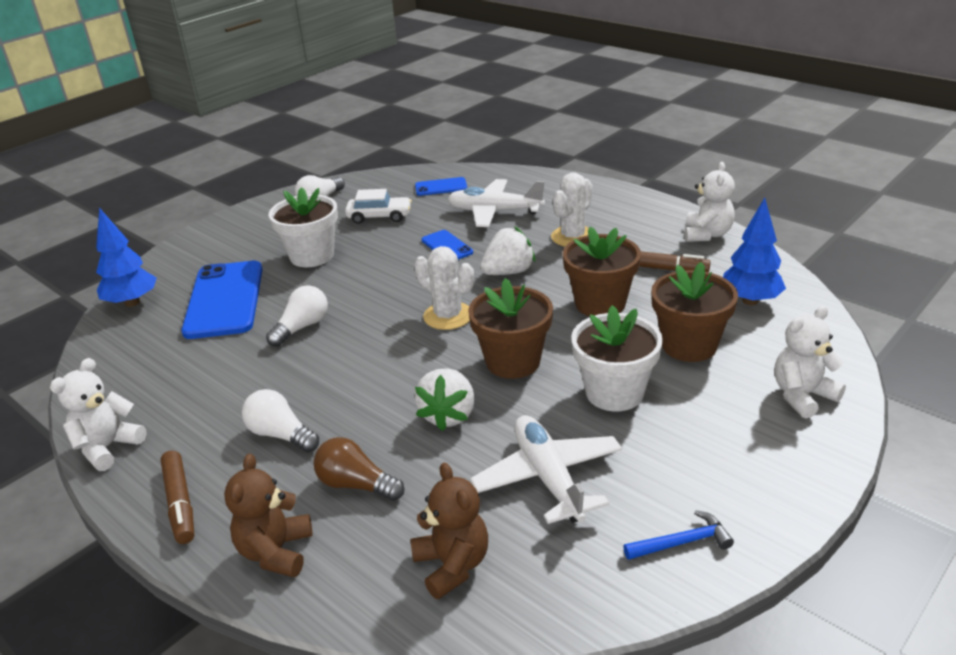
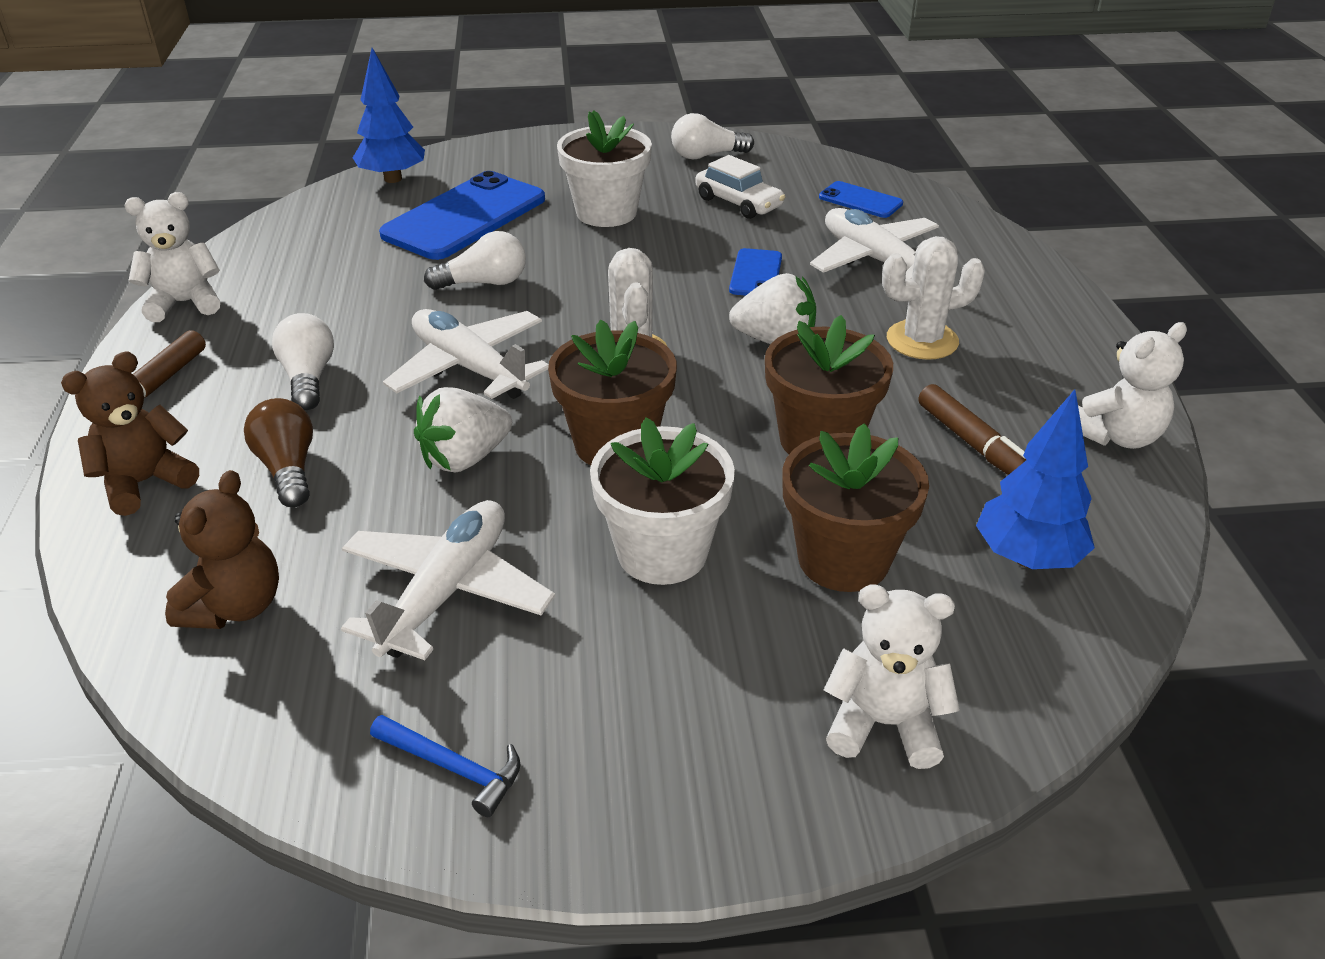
camera: 40 degrees right, 5 degrees up
(371, 373) = (469, 367): none -> white plane

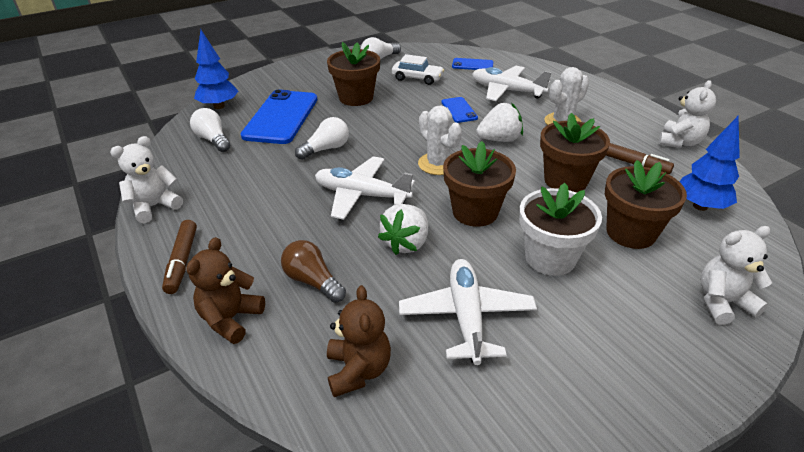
camera: 25 degrees left, 0 degrees up
(308, 378) = (275, 227): white light bulb -> white light bulb (213, 140)
(453, 768) = (562, 409): blue hammer -> none
(606, 212) = (356, 98): white flower pot -> brown flower pot

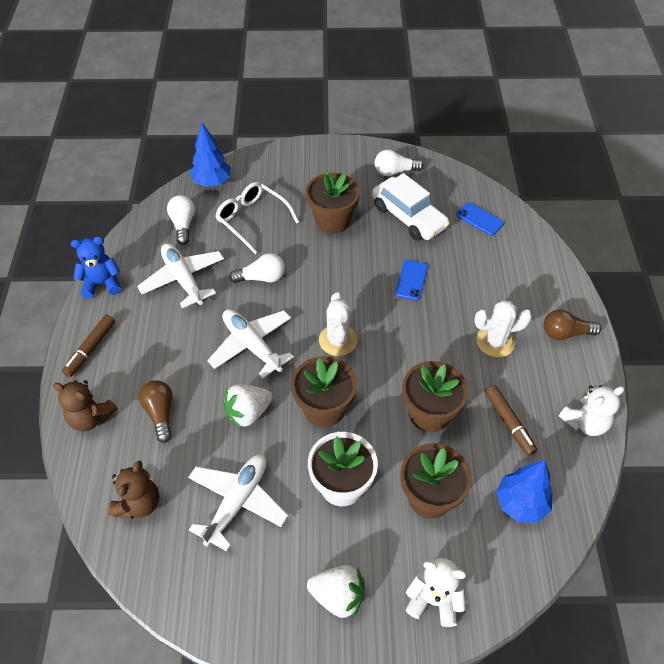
camera: 30 degrees right, 15 degrees up
(154, 206) = (102, 283): white teddy bear -> blue teddy bear
(231, 319) = (91, 418): brown teddy bear -> brown teddy bear turned 120 degrees counterclockwise
(281, 117) = (252, 220): blue phone -> white glasses
(417, 78) = (409, 217): white car -> white car, size x1.54
(499, 139) = (415, 336): white strawberry -> white strawberry (338, 596)
(506, 91) = (480, 273): white plane -> white plane (183, 279)
(604, 101) = (565, 333): none -> brown light bulb

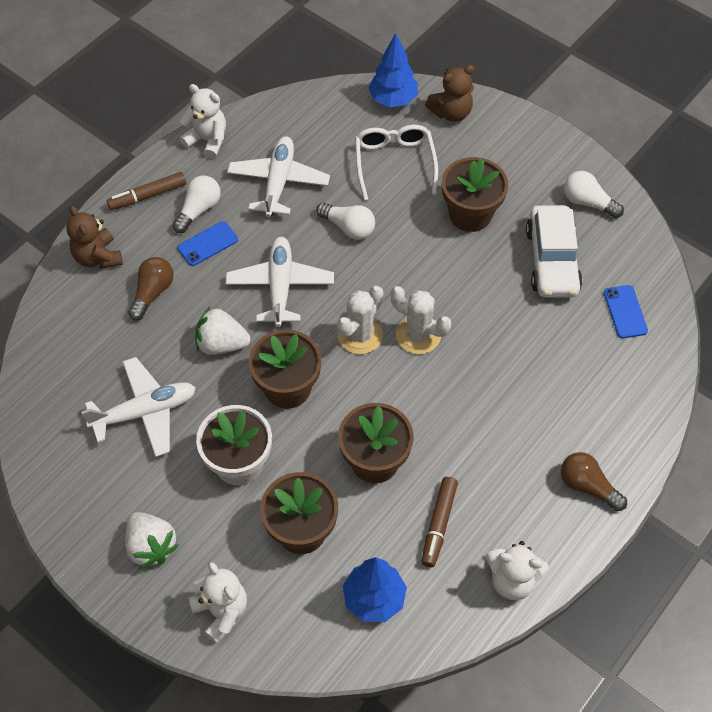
camera: 40 degrees right, 5 degrees up
(102, 283) = (207, 140): blue teddy bear -> white teddy bear
(139, 503) = (73, 355): brown teddy bear -> brown teddy bear (451, 112)
(183, 225) = (326, 127): white light bulb -> white light bulb (199, 210)
(411, 280) = (487, 326): blue phone -> blue phone (207, 244)
(495, 341) = (507, 443): white cactus -> white cactus (418, 335)

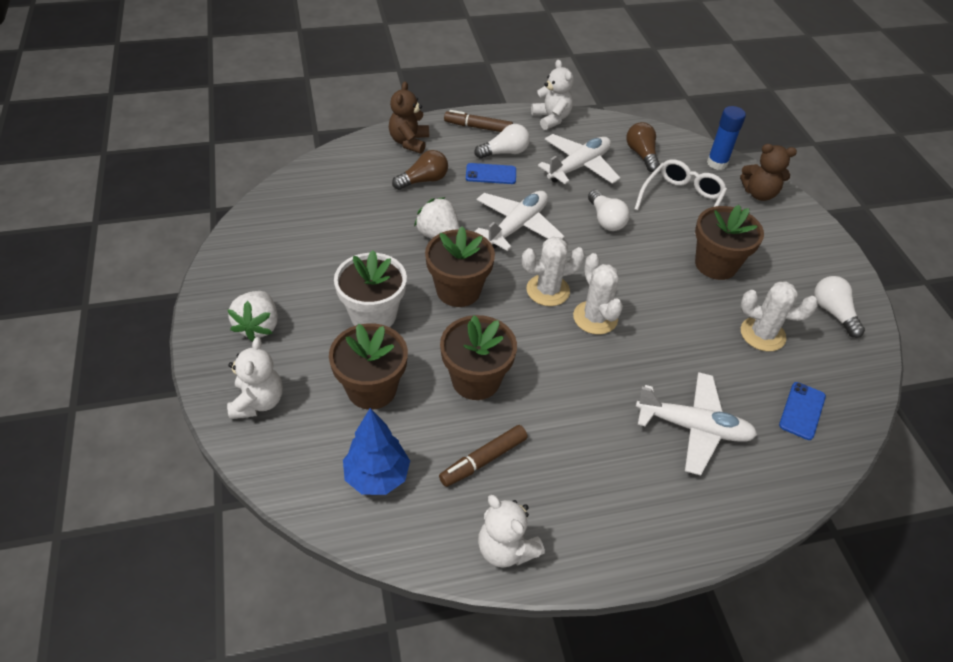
camera: 35 degrees right, 10 degrees down
(145, 412) = (344, 244): white plane -> white plane (693, 428)
(393, 99) = (717, 163): blue tree -> blue glue stick
(552, 260) = (762, 334): white car -> white cactus
(587, 486) = (645, 523): brown light bulb -> brown light bulb (641, 154)

